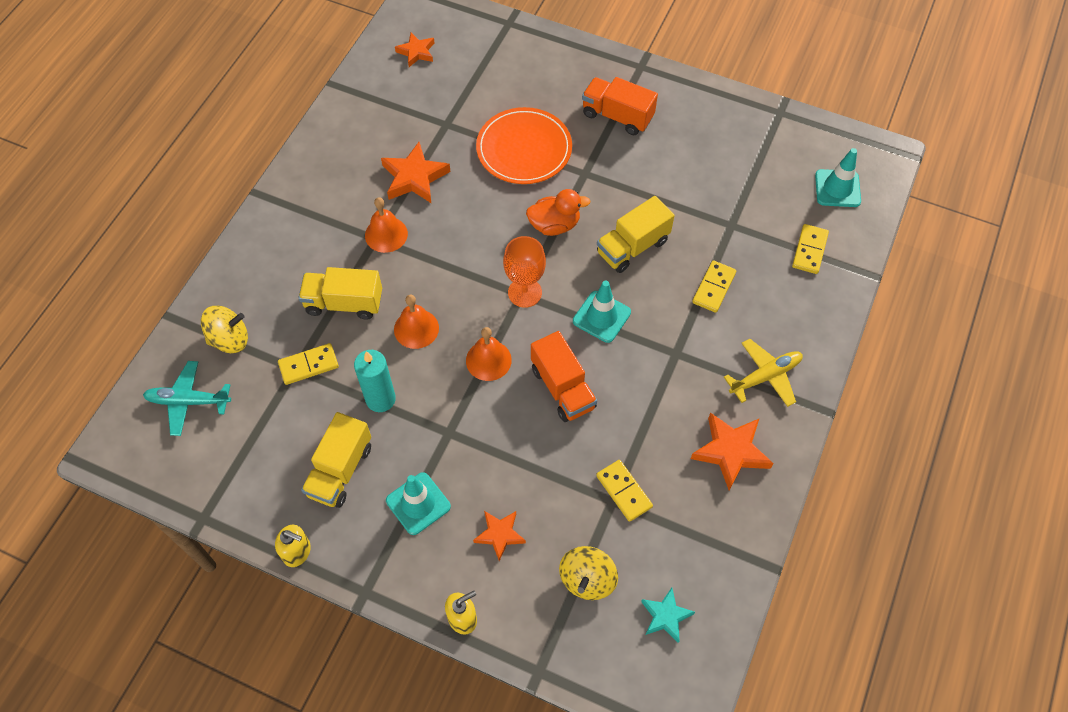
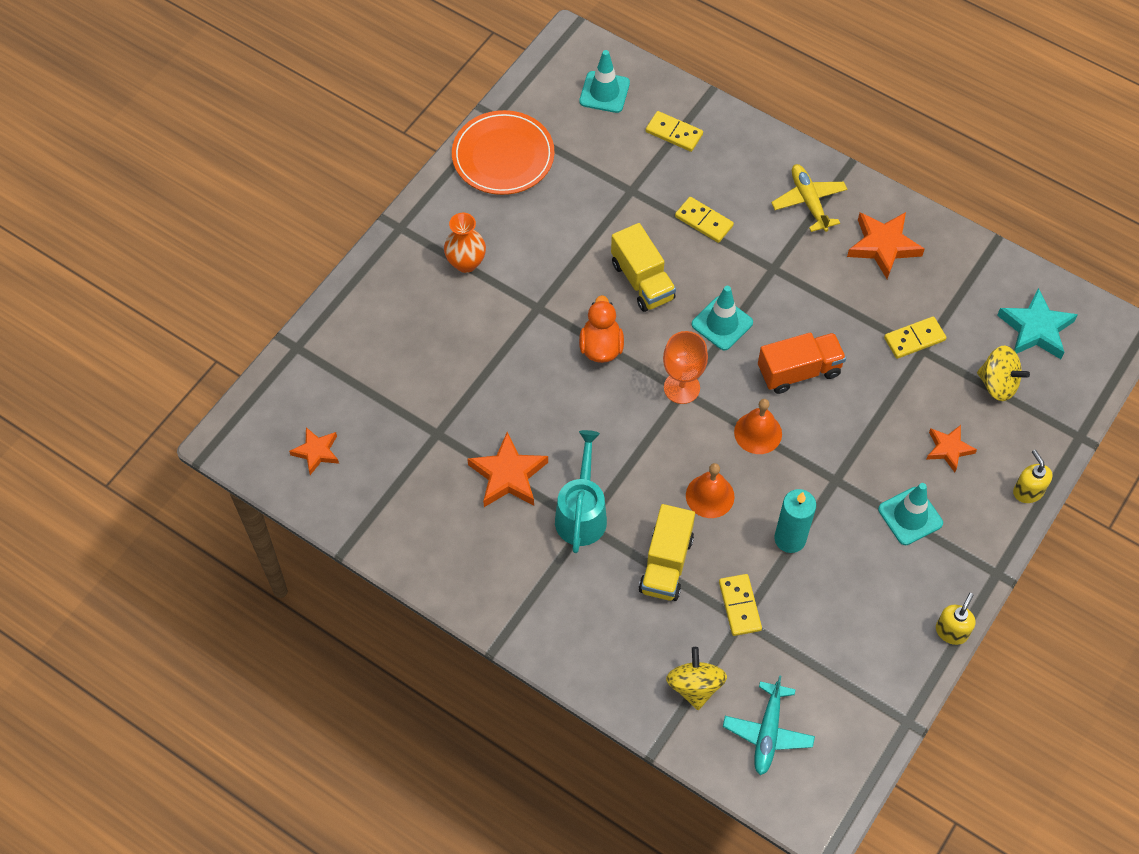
camera: 80 degrees left, 0 degrees up
(340, 470) = (867, 584): yellow truck -> none
(386, 234) = (582, 513): orange bell -> turquoise watering can
(524, 149) = (491, 360): orange plate -> orange plate (503, 156)
(617, 116) = (466, 263): orange truck -> orange vase
(665, 616) = (1036, 329): turquoise star -> turquoise star, size x1.59

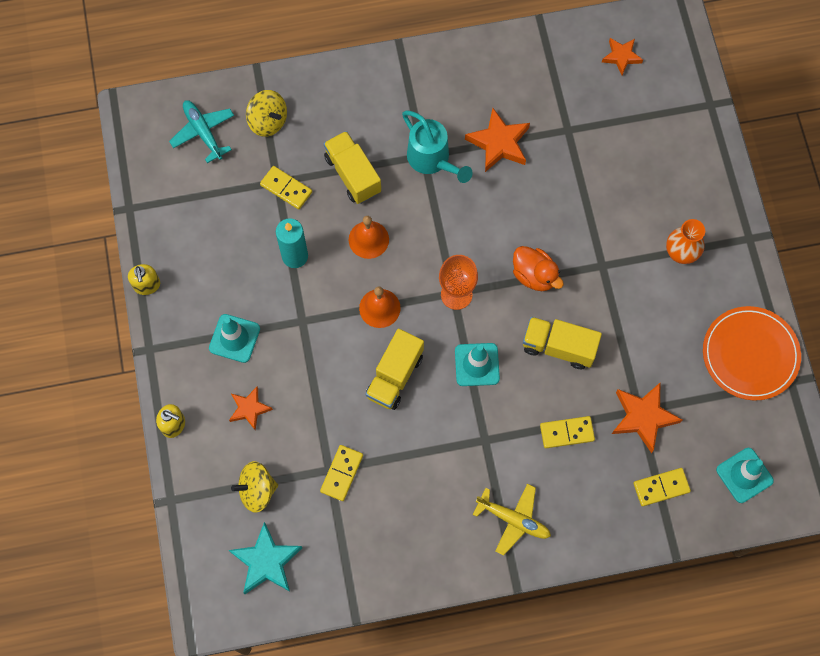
camera: 135 degrees right, 10 degrees up
(799, 371) = (394, 376): orange truck -> yellow truck
(883, 246) = (428, 531): orange star -> orange star (643, 417)

